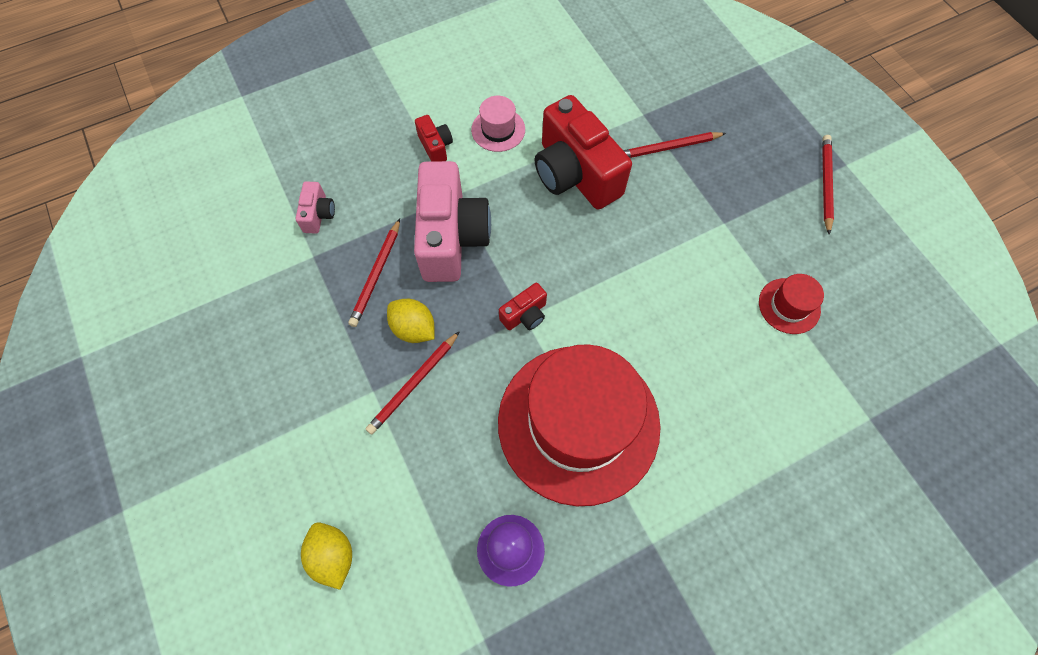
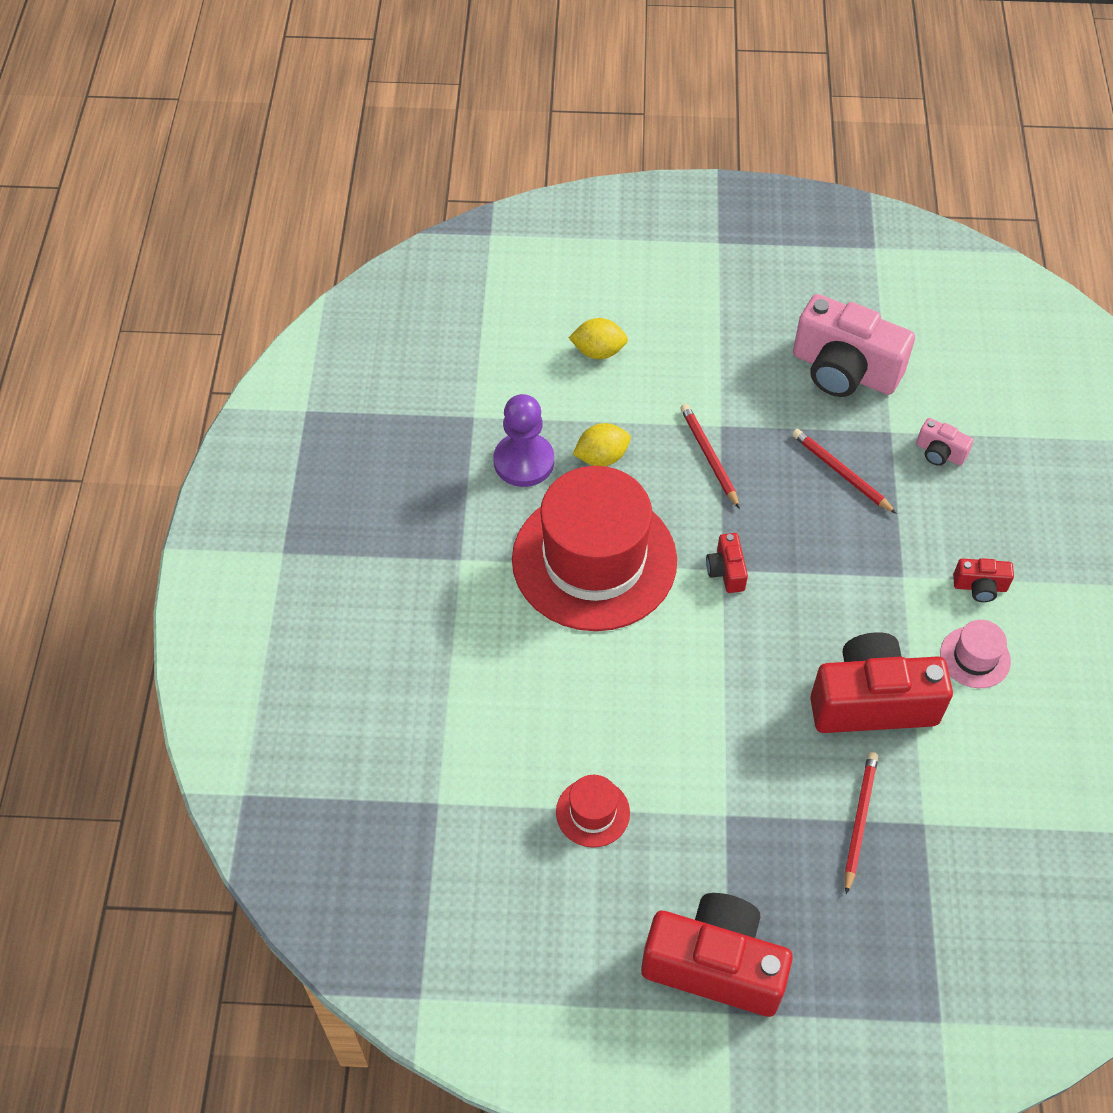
camera: 120 degrees right, 10 degrees down
(414, 328) = (764, 478): yellow lemon -> yellow lemon (601, 457)
(451, 237) = (850, 550): pink camera -> pink camera (844, 371)
(825, 184) = (715, 965): red pencil -> red camera

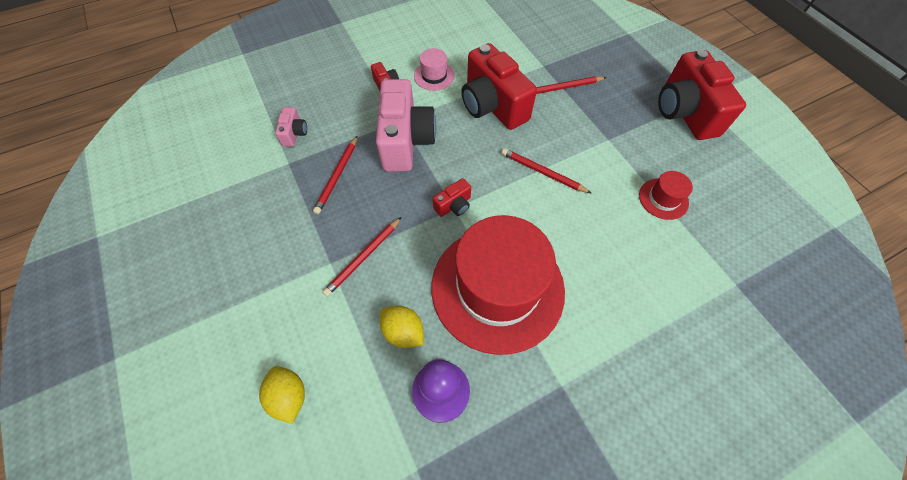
camera: 120 degrees left, 5 degrees up
(718, 696) = (543, 172): none -> red pencil
(844, 371) = (241, 208): pink camera -> pink camera (406, 141)

